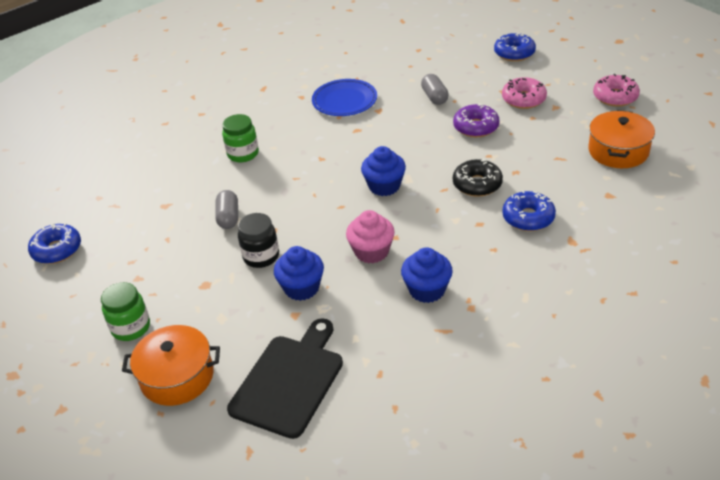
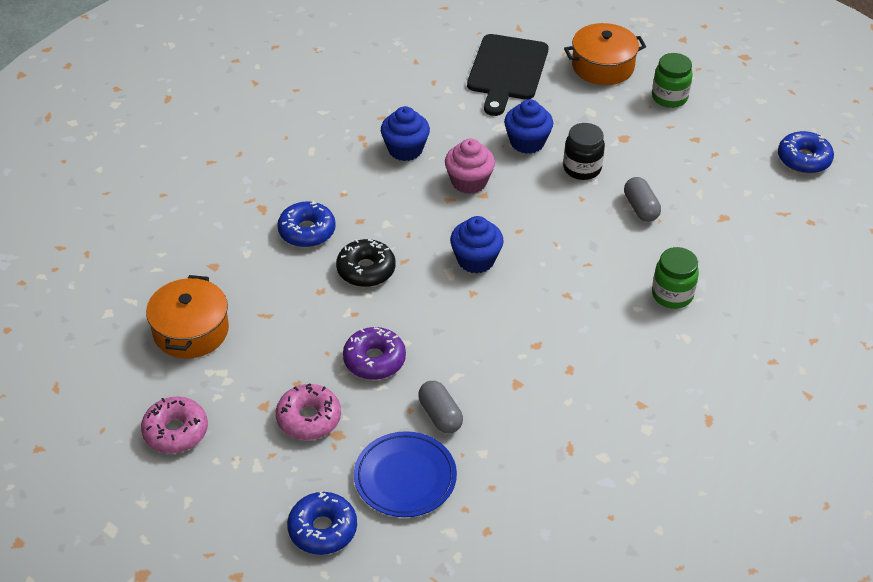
camera: 165 degrees right, 5 degrees up
(344, 101) = (572, 399): blue plate -> blue plate (405, 478)

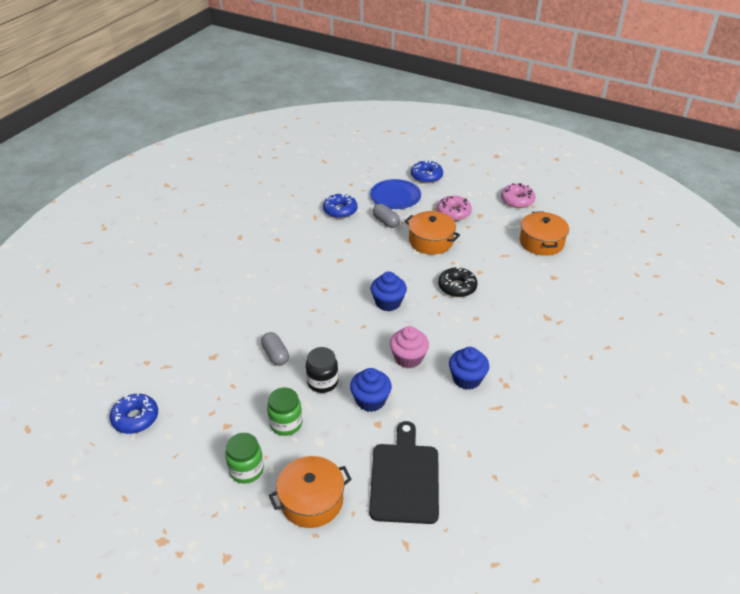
camera: 170 degrees right, 5 degrees down
(307, 231) = (507, 306): blue donut -> blue donut (340, 211)
(374, 360) = (431, 241): purple donut -> orange pot
(672, 295) = (256, 297): green jar -> green jar (286, 424)

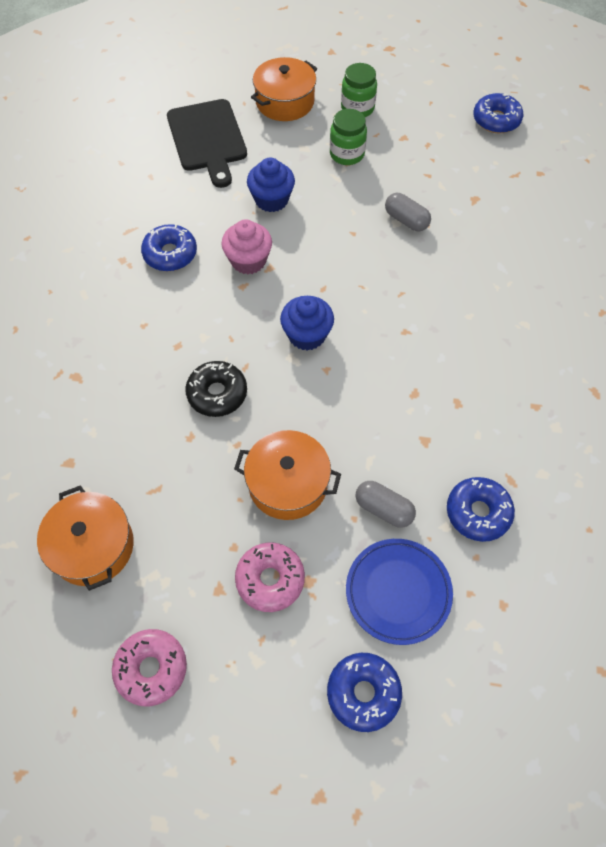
camera: 160 degrees right, 20 degrees up
(322, 382) = (334, 204): black jar -> none
(467, 379) = (170, 254): blue cupcake -> blue donut

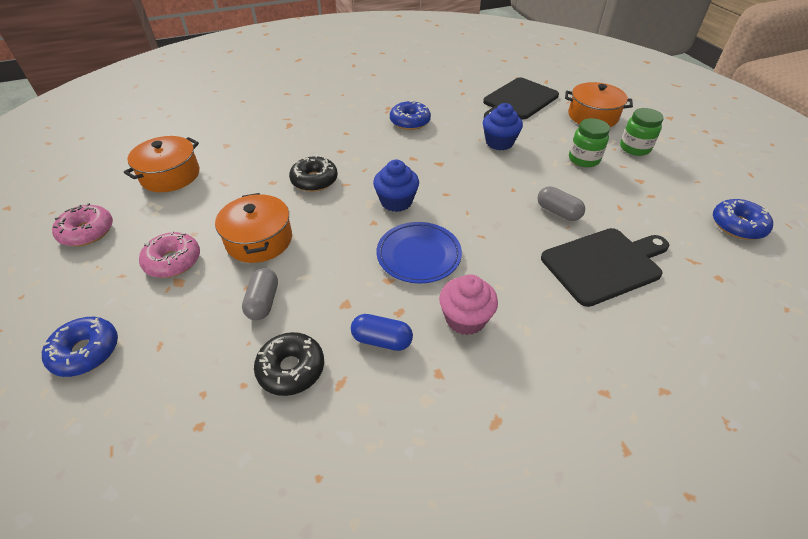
camera: 60 degrees right, 15 degrees down
(248, 260) = (436, 152): pink cupcake -> pink cupcake (465, 319)
(398, 592) = (187, 340): blue plate -> blue plate (418, 255)
(406, 220) = (558, 212): grey capsule -> grey capsule turned 60 degrees counterclockwise
(478, 512) = (291, 369): blue donut -> black donut
(482, 430) = (382, 340): none -> blue capsule
(486, 231) = (604, 264): none -> black cutting board

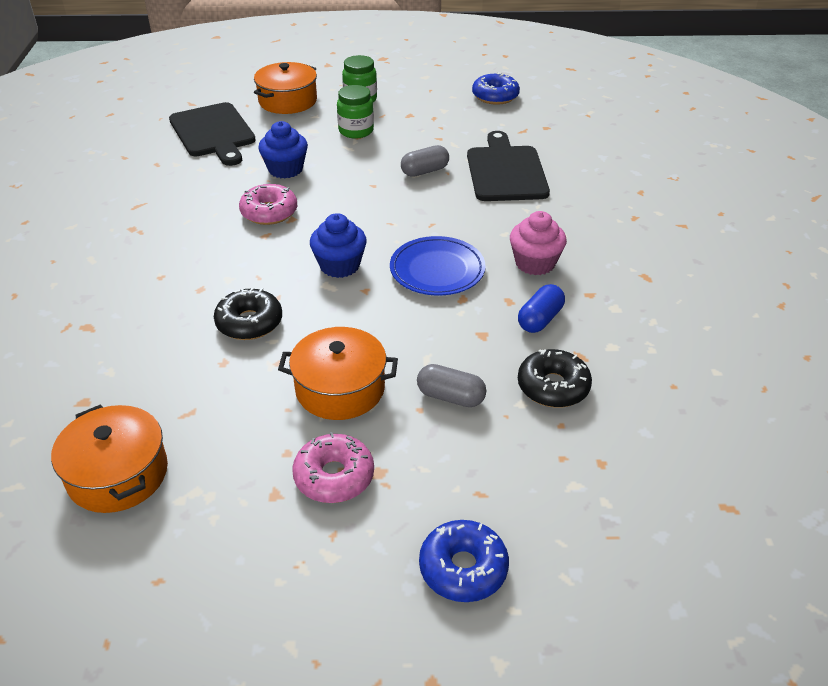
camera: 70 degrees left, 5 degrees down
(87, 232) = (202, 583): pink donut -> pink donut (269, 212)
(410, 122) = (184, 219): blue donut -> none

